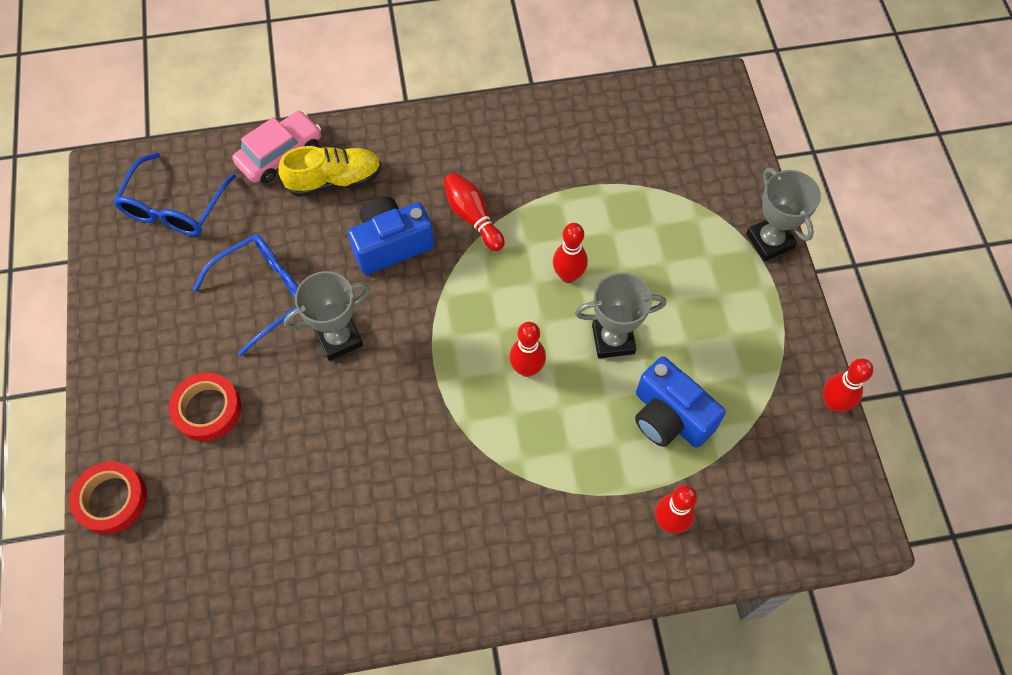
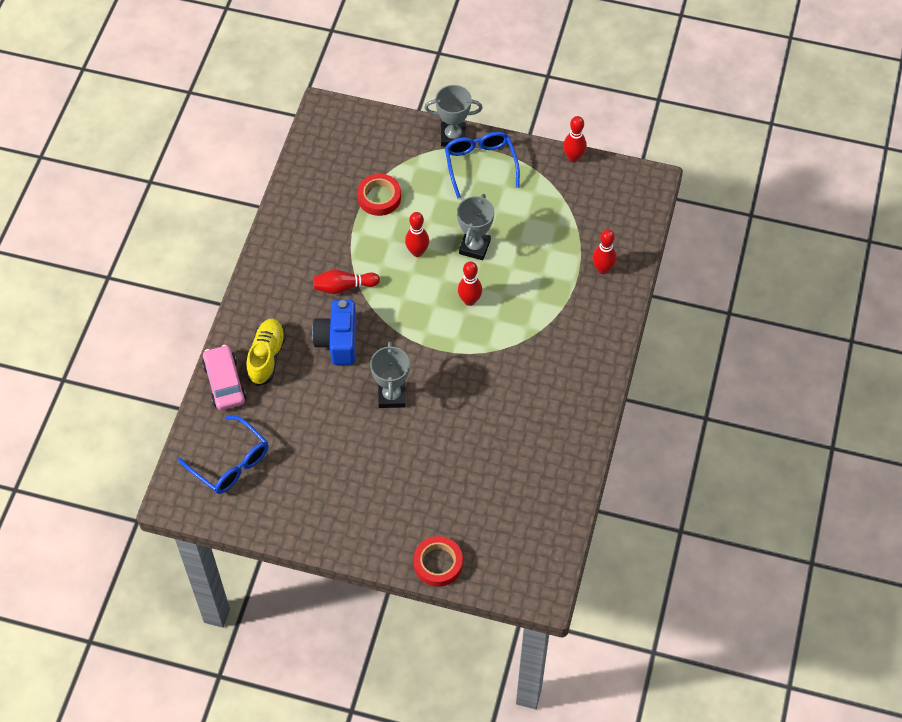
camera: 65 degrees left, 5 degrees down
(207, 409) = (402, 489): red tape -> red tape (379, 197)
(264, 293) = (333, 428): blue glasses -> blue glasses (480, 164)
(670, 417) = (540, 240): blue camera -> none

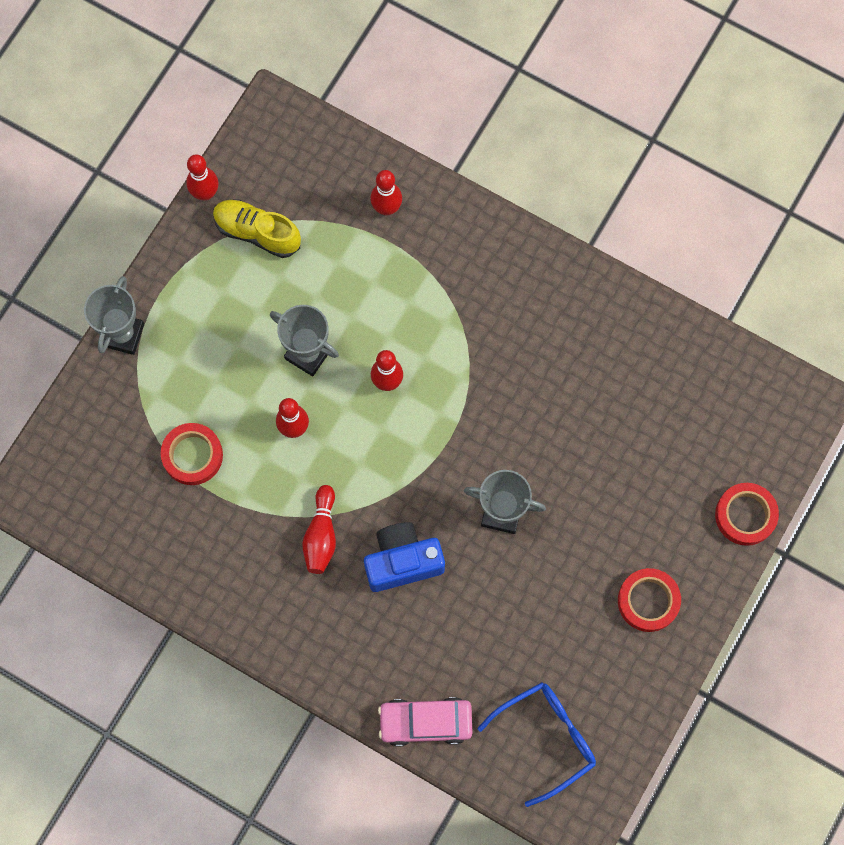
camera: 75 degrees left, 15 degrees up
(266, 356) = (401, 659): yellow shoe -> yellow shoe (257, 232)
(338, 341) = (402, 561): blue camera -> blue camera turned 150 degrees clockwise
(351, 509) = (648, 601): none -> red tape
(480, 164) = (179, 312): blue glasses -> none

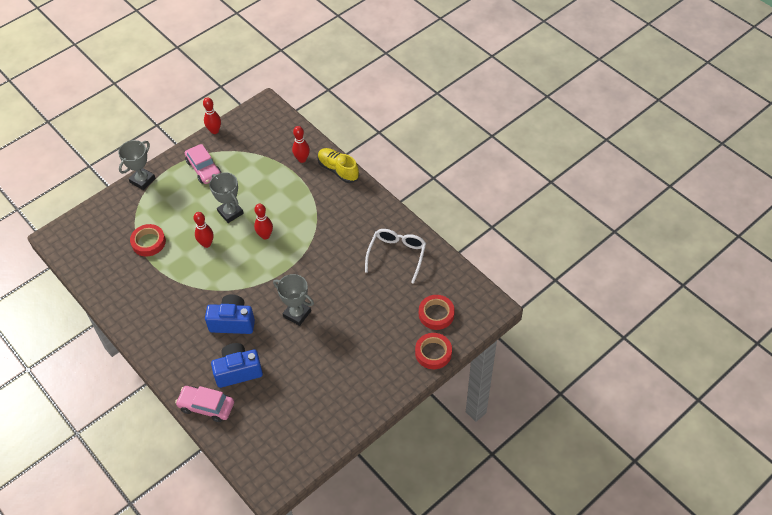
camera: 20 degrees right, 20 degrees down
(221, 279) = (204, 169): none -> pink car
(257, 232) = (231, 153): yellow shoe -> yellow shoe (338, 170)
(321, 535) = (196, 297): red bowling pin -> none
(449, 646) = (238, 371): none -> blue camera
(547, 738) = (270, 435): blue glasses -> none
(622, 352) = (397, 255): none -> white glasses
(648, 601) = (359, 381): red tape -> red tape (436, 314)

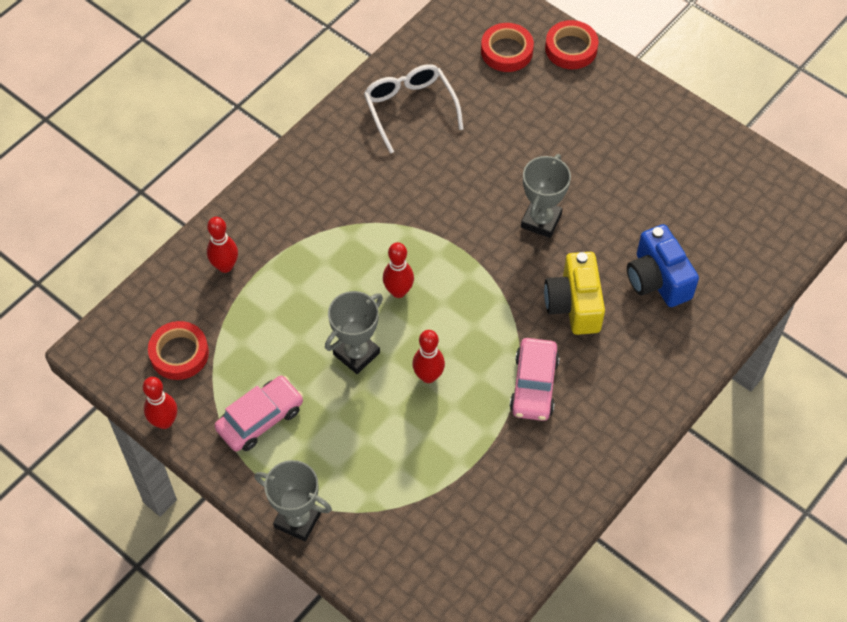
camera: 100 degrees left, 5 degrees up
(148, 242) = (439, 470): red tape -> red tape (179, 353)
(206, 406) = (726, 309): pink car -> pink car (534, 385)
(232, 322) = (574, 304): blue camera -> yellow camera
(338, 170) = (245, 209): yellow shoe -> none
(397, 255) = (410, 108): white glasses -> white glasses turned 60 degrees clockwise

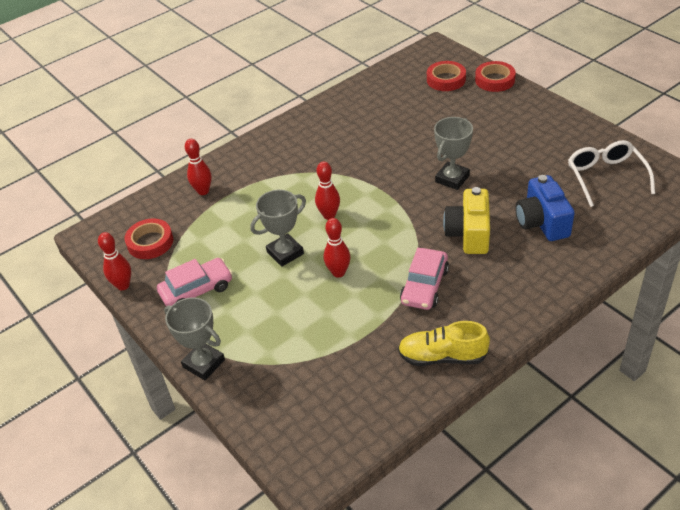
camera: 15 degrees right, 15 degrees down
(410, 108) = (366, 108): white glasses -> white glasses (605, 177)
(569, 479) = (442, 357): none -> yellow shoe

